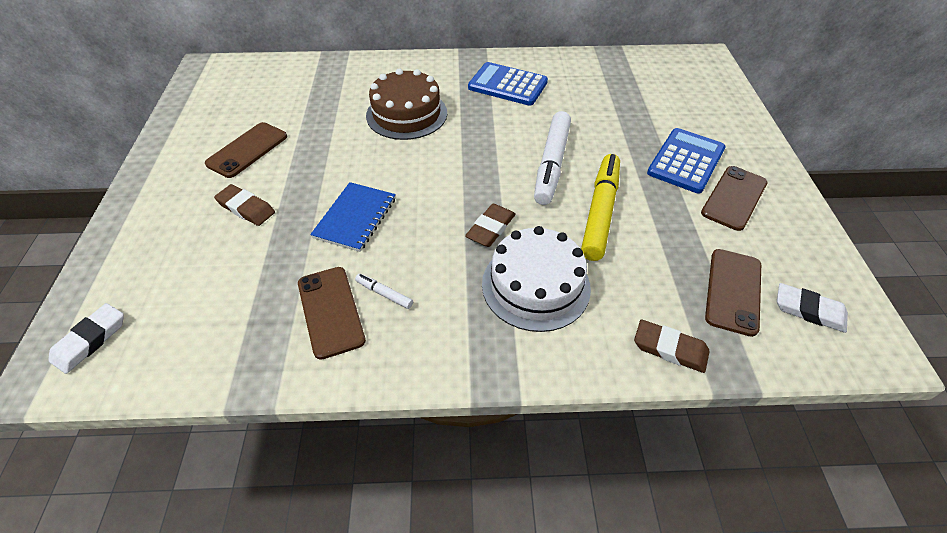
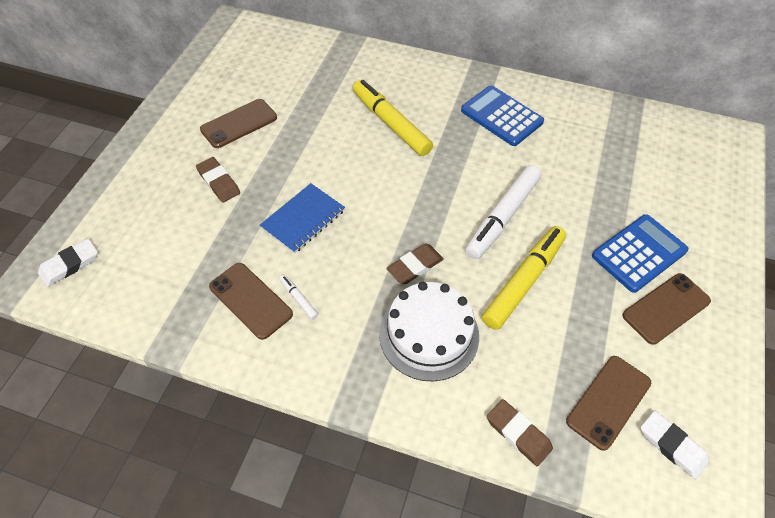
camera: 20 degrees right, 5 degrees up
(330, 311) = (250, 300): brown phone -> brown phone turned 45 degrees counterclockwise
(406, 114) = (391, 123): brown cake -> yellow marker

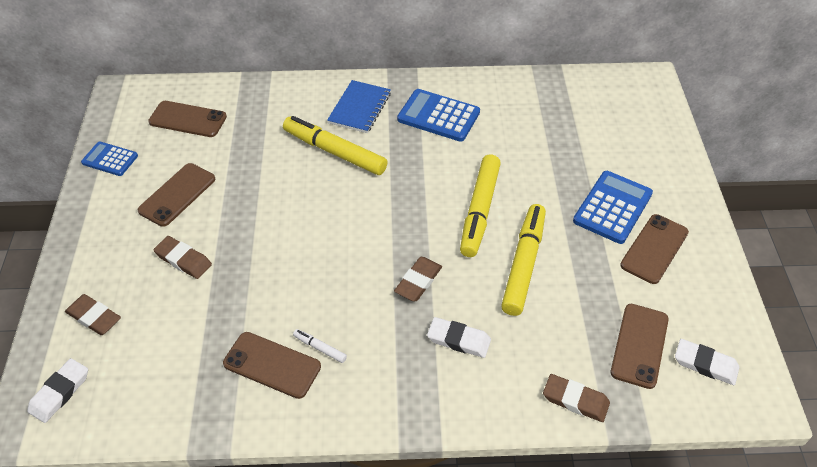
camera: 20 degrees left, 5 degrees down
(125, 209) = (94, 317): none -> brown eraser
(198, 78) = (110, 159): none -> blue calculator
(277, 60) = (188, 119): none -> brown phone
(303, 219) = (289, 270): blue notebook -> blue notebook (359, 108)
(429, 334) = (458, 340): white cake -> white eraser
(502, 217) = (479, 211): white marker -> yellow marker

